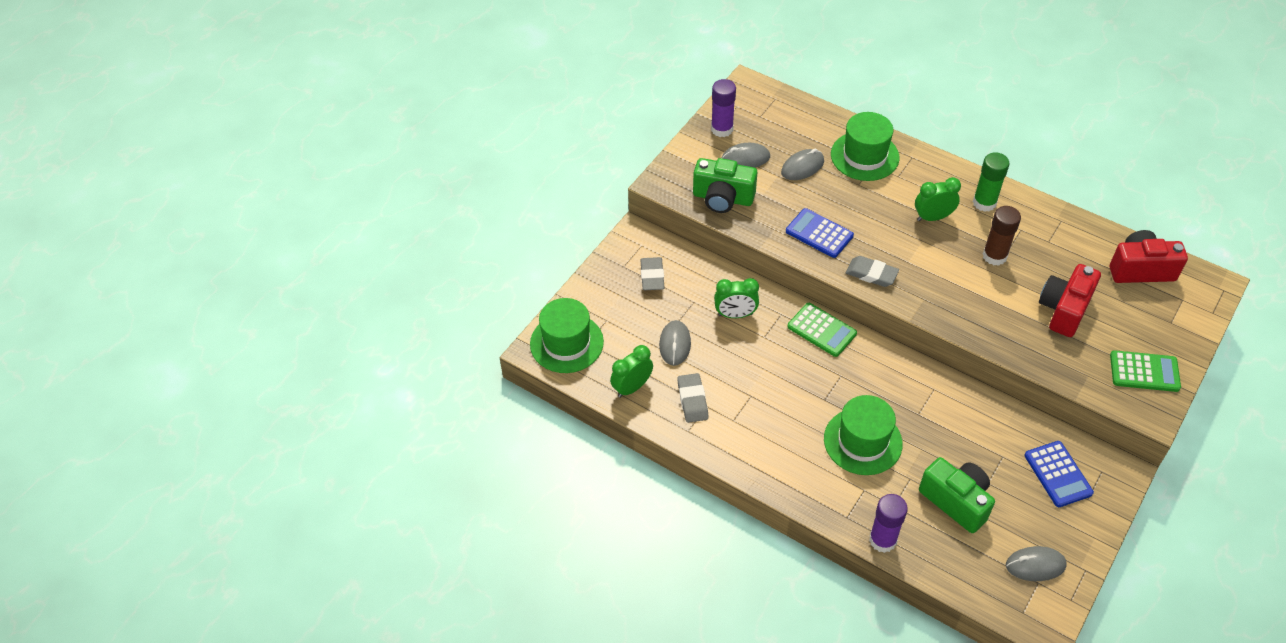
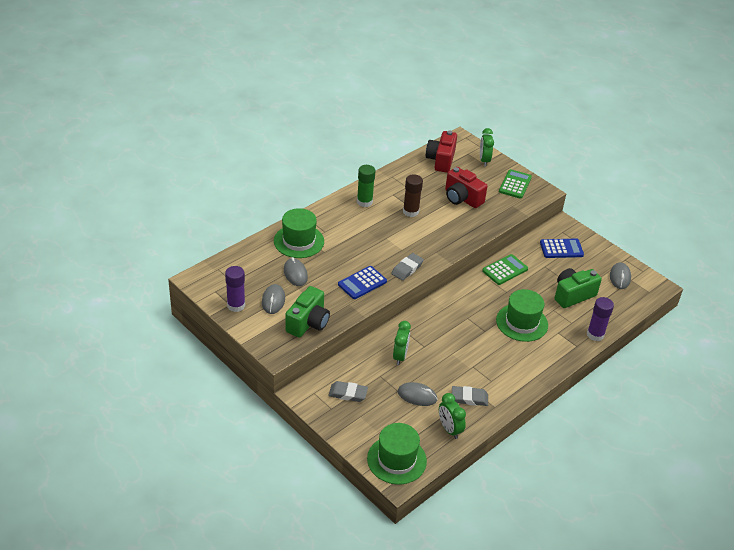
camera: 80 degrees left, 10 degrees down
(821, 330) = (427, 316): green calculator -> green calculator (505, 270)
(933, 217) = (368, 227): green clock -> green clock (484, 160)

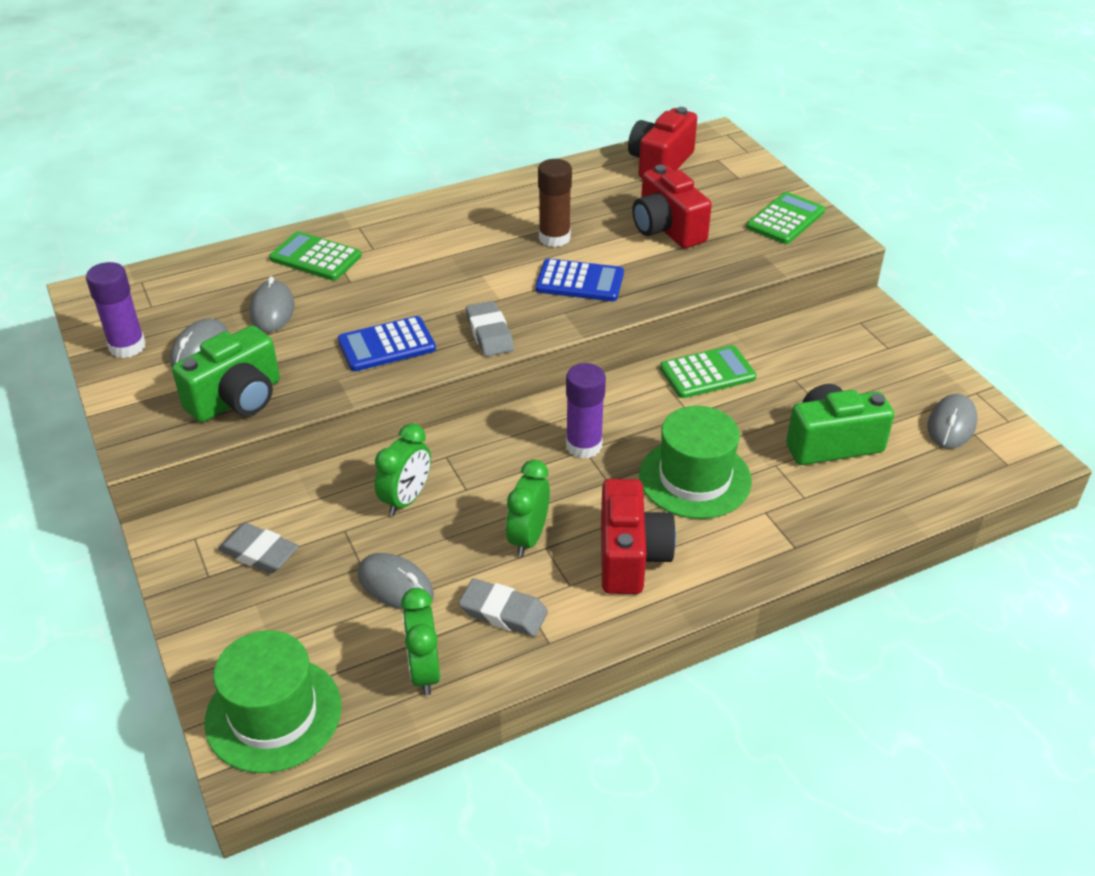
camera: 20 degrees right, 0 degrees up
(299, 241) = (315, 257): green hat -> green calculator
(364, 202) = (477, 211): green glue stick -> none
(407, 269) = (489, 333): grey eraser -> grey eraser turned 75 degrees counterclockwise
(484, 160) = (743, 173): green clock -> green clock (528, 538)
(510, 363) = (630, 556): none -> red camera
(561, 249) = (844, 352): blue calculator -> blue calculator (579, 282)
(595, 335) = (848, 531): purple glue stick -> purple glue stick (584, 446)

